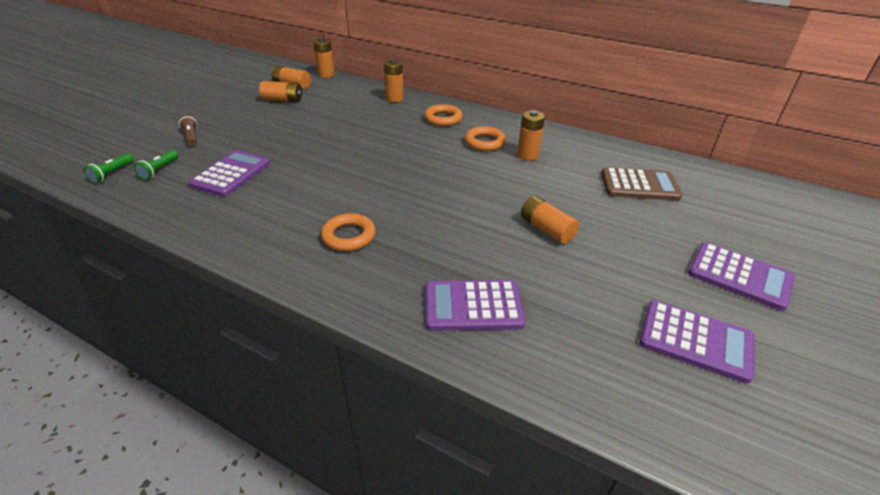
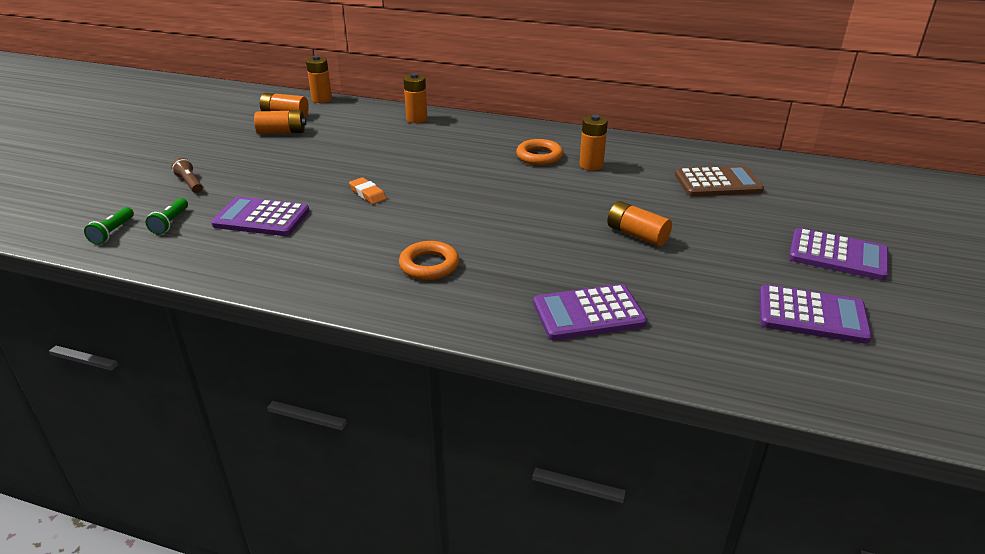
camera: 10 degrees left, 5 degrees down
(231, 174) = (261, 218): purple calculator -> purple calculator turned 90 degrees counterclockwise
(326, 162) = (368, 194): none -> orange eraser
(443, 119) = (482, 136): orange ring -> none

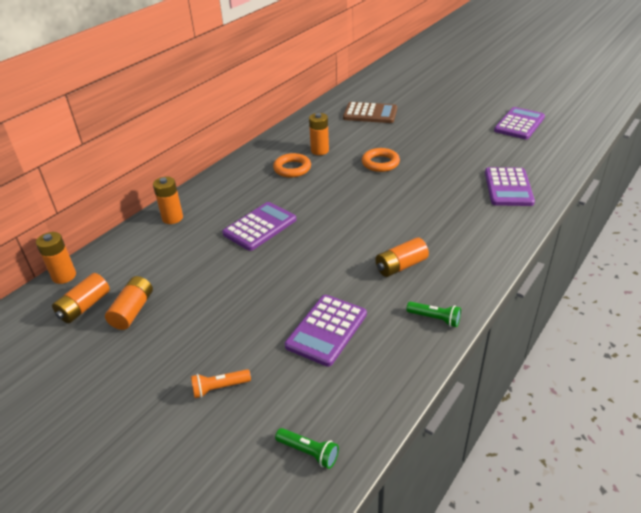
camera: 70 degrees left, 5 degrees up
(170, 223) = (307, 400): green flashlight -> green flashlight (434, 319)
(190, 183) = (220, 388): brown flashlight -> orange flashlight
(368, 194) = (310, 261): orange eraser -> none
(429, 265) = (437, 241): orange ring -> orange ring (380, 163)
(637, 235) = (424, 154): orange battery -> orange battery (401, 266)
(718, 183) = (370, 114): brown calculator -> brown calculator turned 90 degrees clockwise
(837, 255) = (465, 103): purple calculator -> purple calculator (260, 227)

